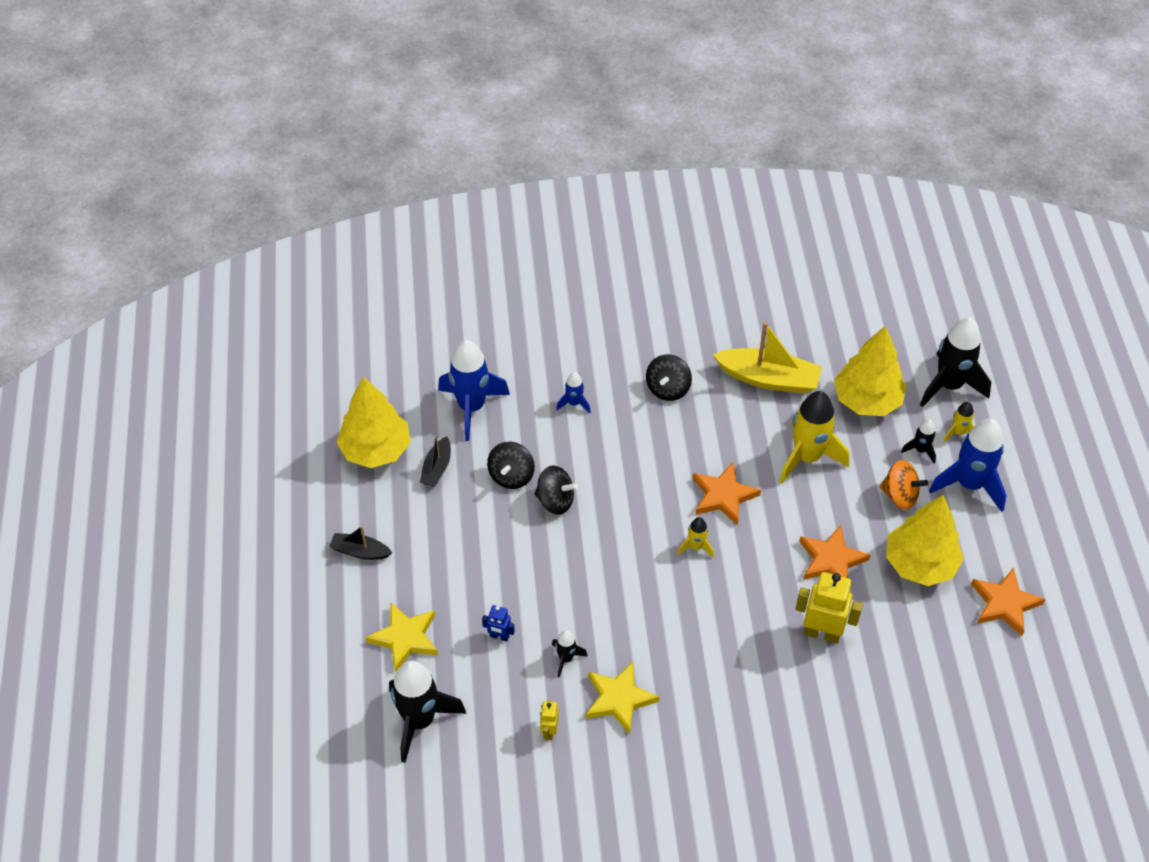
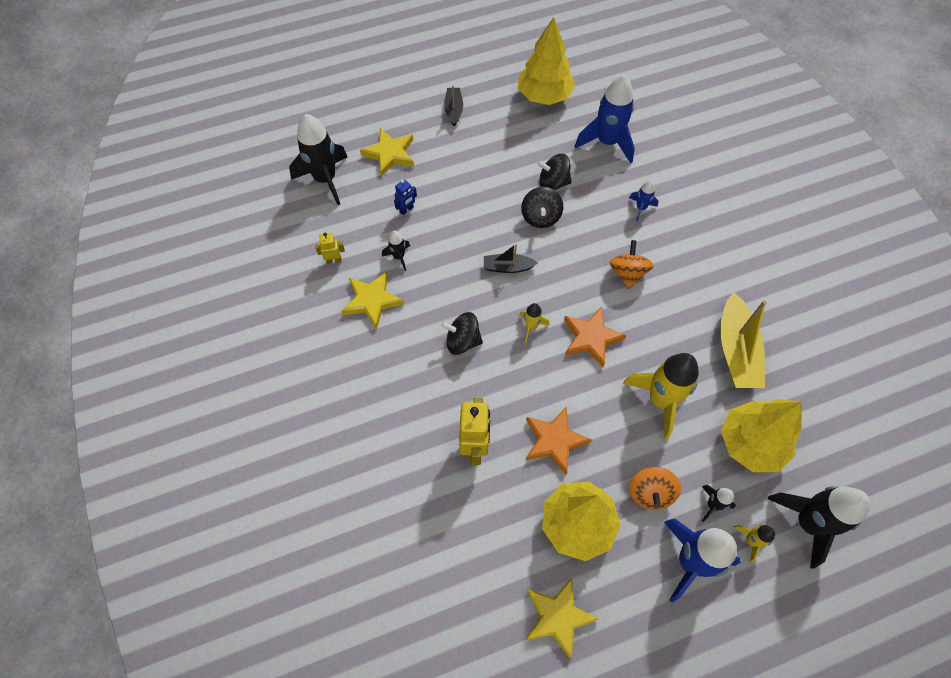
camera: 75 degrees right, 10 degrees up
(437, 468) = (542, 135): black boat -> black boat (507, 267)
(499, 636) = (406, 210): blue robot -> blue robot turned 135 degrees counterclockwise
(654, 440) = (627, 273): none -> orange spinning top
(668, 388) = (687, 272): black spinning top -> black spinning top (462, 341)
(1004, 603) = (558, 617): orange star -> yellow star

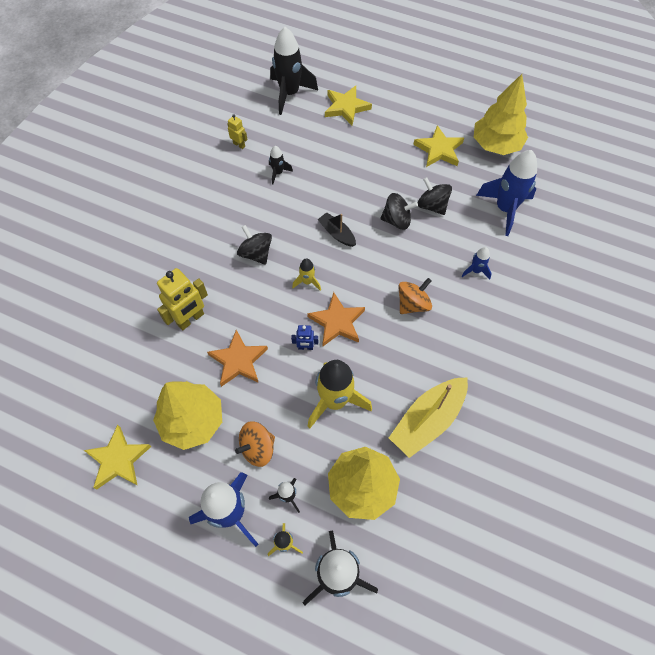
camera: 45 degrees right, 0 degrees up
(372, 301) = (233, 185): yellow star -> yellow star (439, 150)
(406, 210) = (316, 149): blue robot -> blue robot (305, 347)
(453, 110) = (420, 110): black boat -> none
(540, 217) = (396, 220): black spinning top -> black spinning top turned 135 degrees counterclockwise

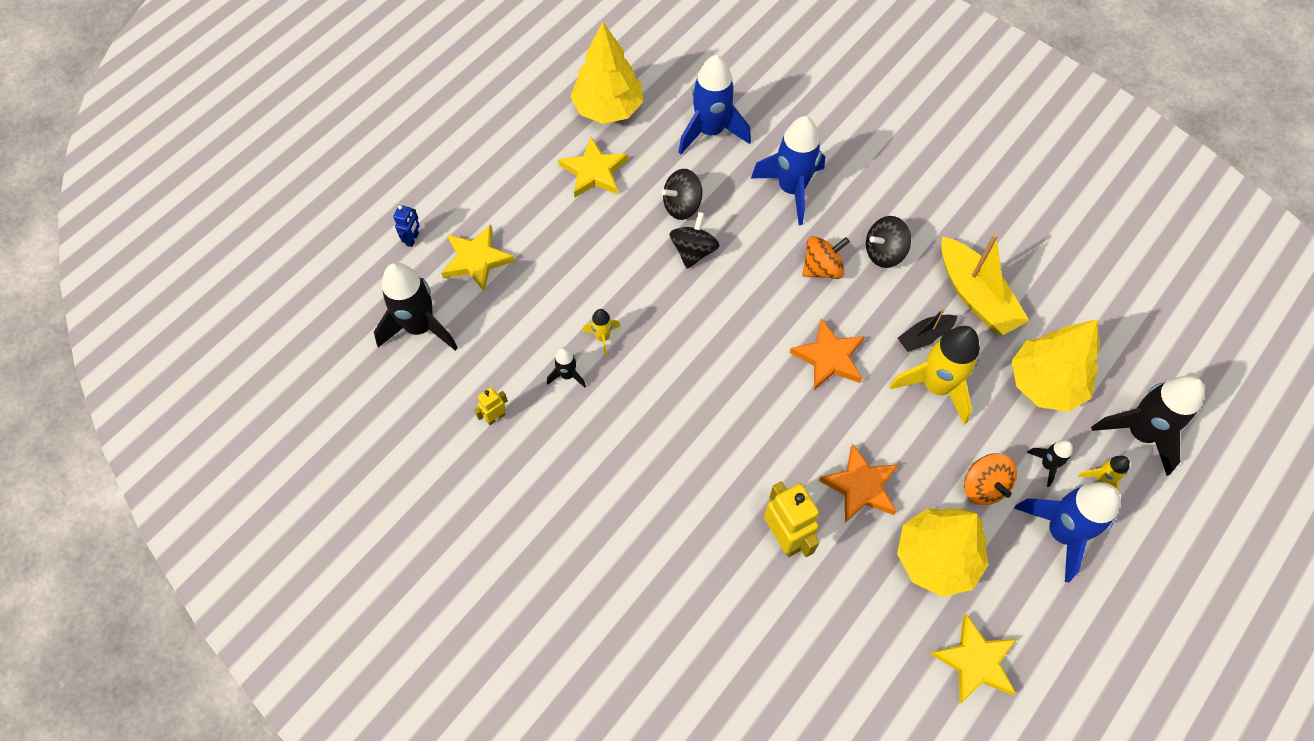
camera: 75 degrees left, 0 degrees up
(256, 253) = (699, 432): black spinning top -> black spinning top (884, 253)
(305, 347) = (857, 402): blue robot -> blue robot (412, 239)
(307, 282) = (761, 378): yellow rocket -> yellow rocket (602, 337)
(337, 233) = (694, 325): black boat -> black boat (924, 337)
(412, 304) = (822, 268): orange spinning top -> orange spinning top turned 90 degrees clockwise
(476, 271) = (791, 189): blue rocket -> blue rocket, size x2.10

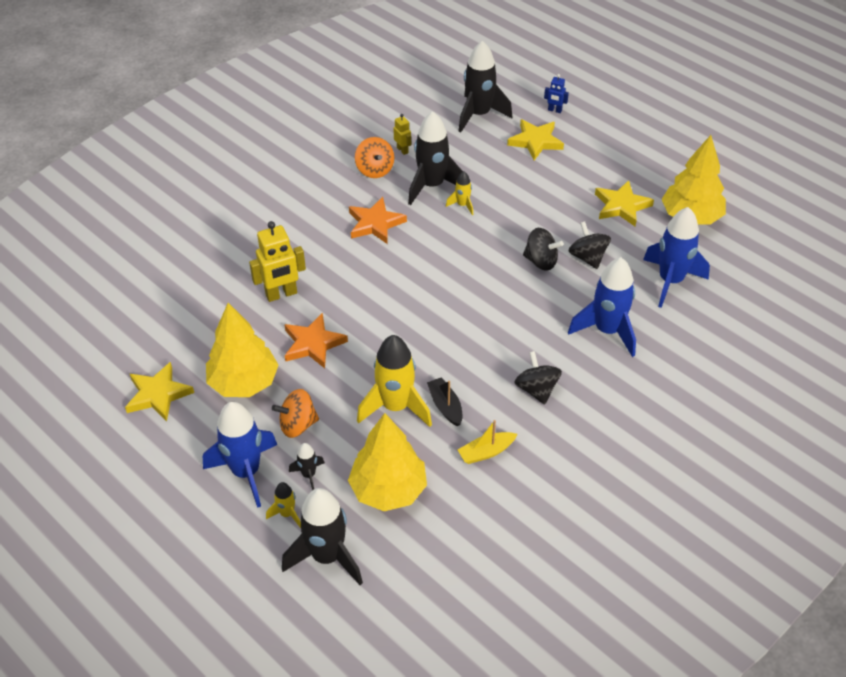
camera: 95 degrees right, 15 degrees down
(567, 375) = (432, 186): black rocket -> black rocket, size x2.10
(822, 268) = (521, 343): orange spinning top -> orange spinning top (375, 170)
(829, 357) = (431, 337): orange star -> orange star (375, 224)
(975, 296) = (486, 452): yellow boat -> yellow boat, size x0.55

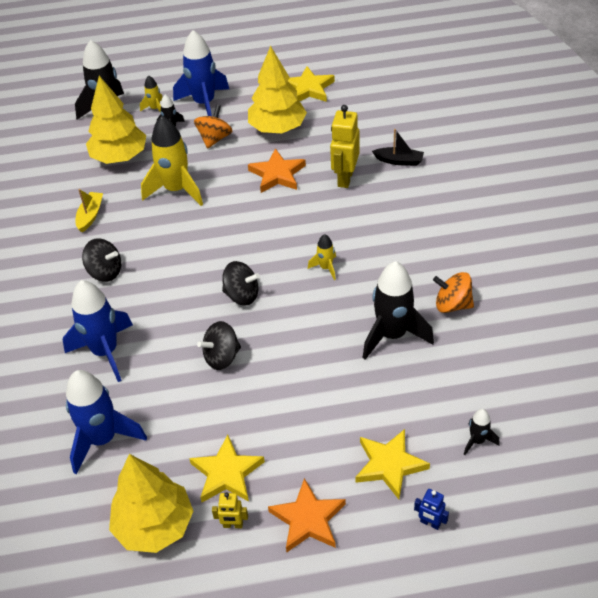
camera: 130 degrees right, 0 degrees up
(375, 224) = (376, 269): orange star -> orange star (308, 519)
(402, 150) = (466, 341): yellow robot -> yellow robot (233, 525)
(445, 406) = (148, 215): black boat -> black boat (399, 161)
(462, 205) = (345, 343): yellow rocket -> yellow rocket (326, 268)
(479, 115) = (477, 441): black rocket -> black rocket, size x0.48
(554, 110) = (430, 523): blue robot -> blue robot turned 120 degrees counterclockwise
(587, 257) = (192, 395): black spinning top -> black spinning top (242, 295)

